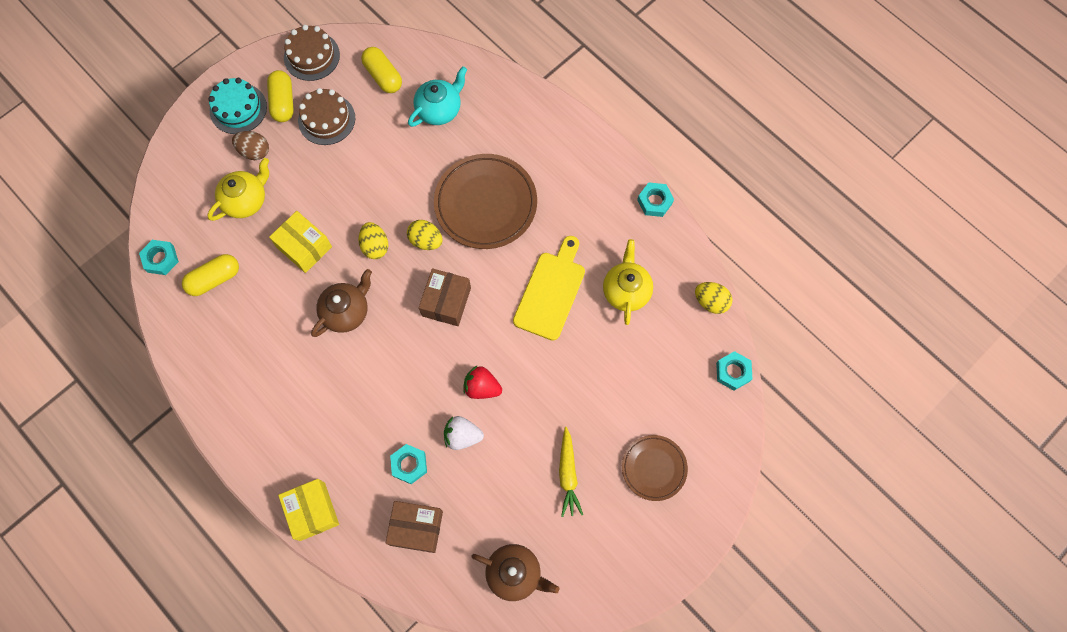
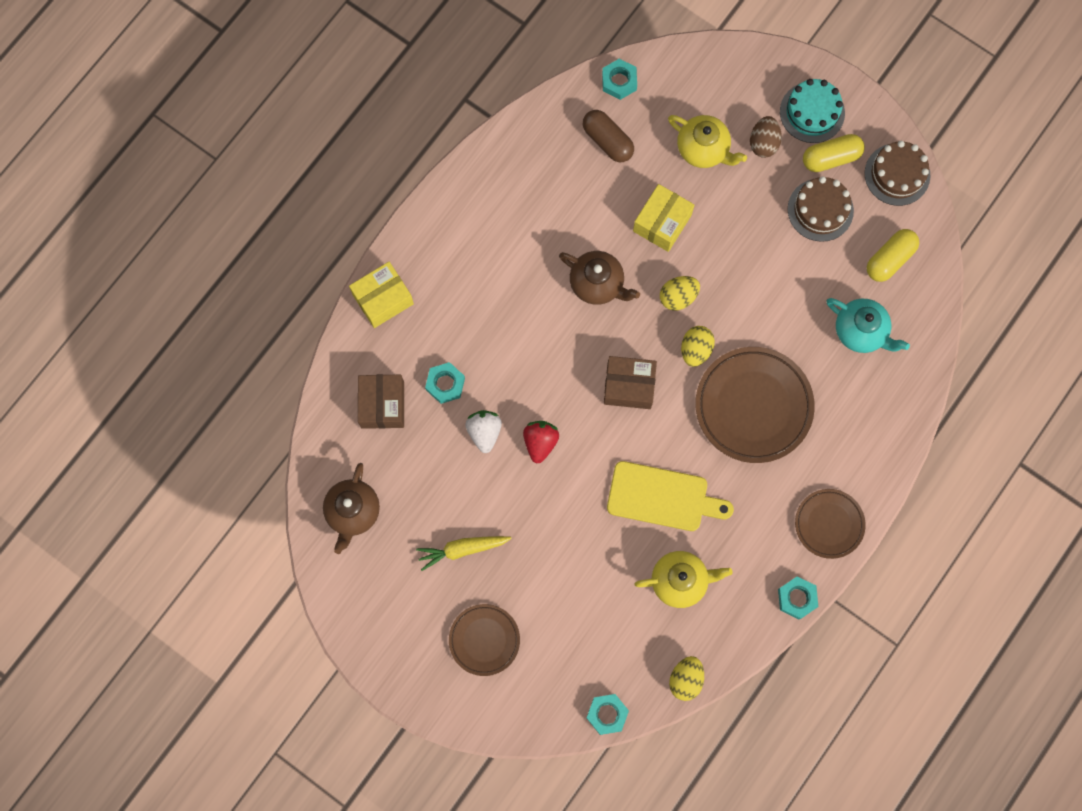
camera: 80 degrees right, 5 degrees up
(214, 279) = (607, 141): yellow capsule -> brown capsule
(597, 165) = (829, 524): none -> brown plate

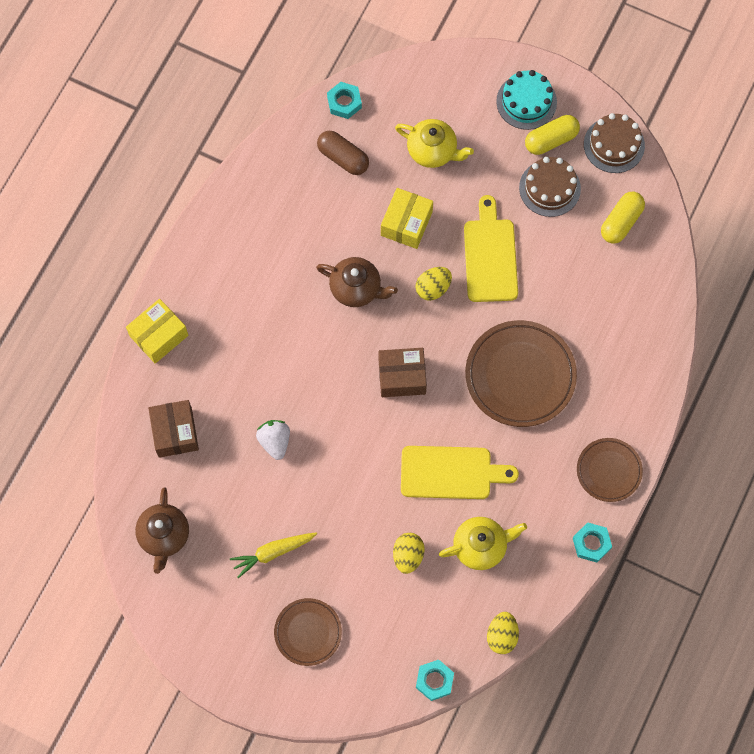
camera: 10 degrees left, 5 degrees down
(445, 384) = (230, 404): turquoise nut -> none
(540, 442) = (328, 442): red strawberry -> none
(695, 350) = (457, 333): yellow egg -> yellow egg (408, 556)
(744, 272) = (490, 256): none -> yellow cutting board
(763, 143) = (487, 136): brown egg -> none
(861, 331) = (606, 291): turquoise teapot -> none

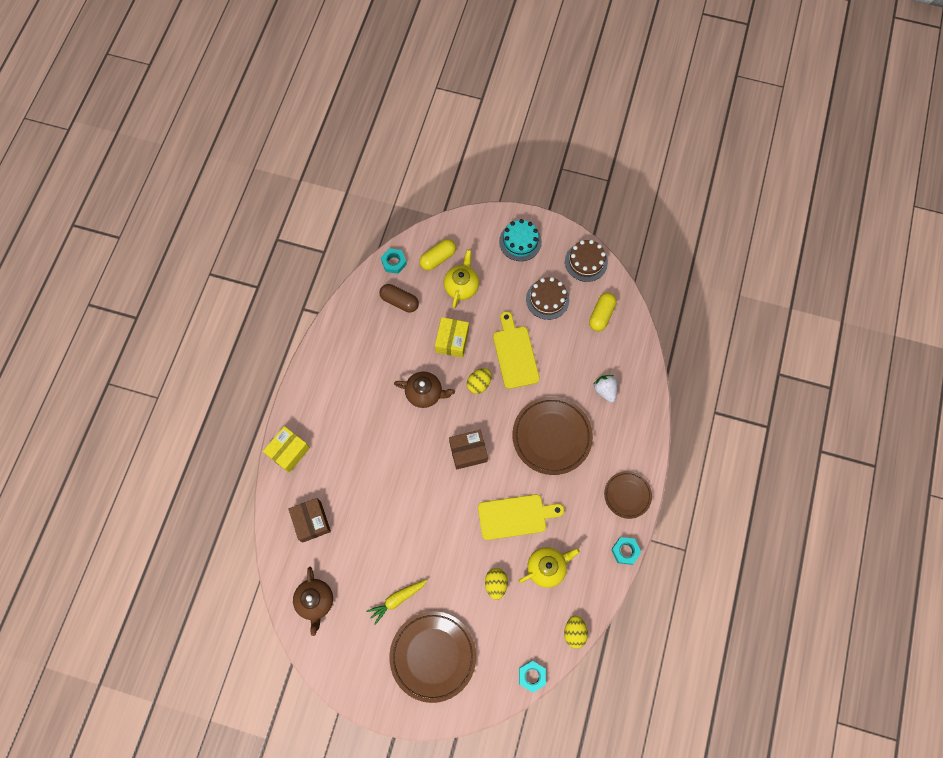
camera: 10 degrees left, 0 degrees up
(275, 441) = (385, 515): white strawberry -> white strawberry (605, 390)
(308, 632) = (433, 656): brown plate -> brown plate, size x1.72
(433, 151) = (461, 286): yellow teapot -> yellow teapot turned 90 degrees counterclockwise
(551, 140) = (542, 265): yellow capsule -> yellow capsule (438, 258)

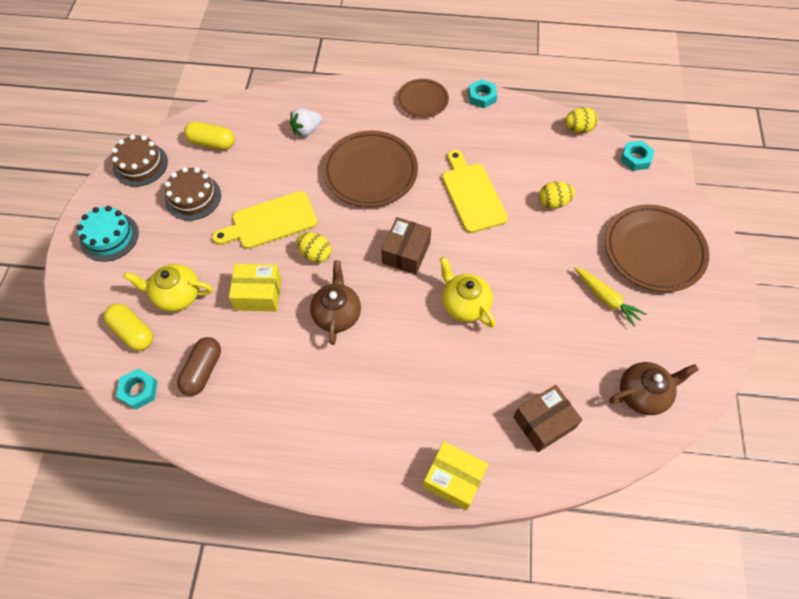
camera: 100 degrees left, 10 degrees down
(468, 452) = (406, 252): brown box -> brown box turned 45 degrees clockwise
(547, 567) = (520, 159): yellow teapot -> yellow teapot (464, 304)

